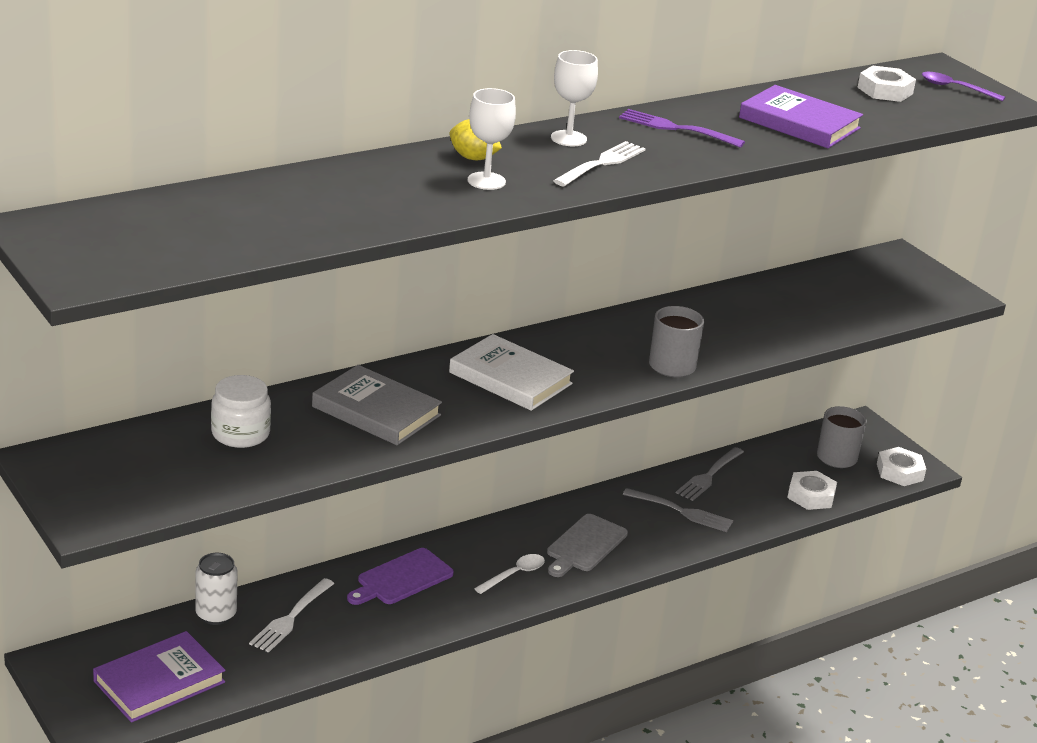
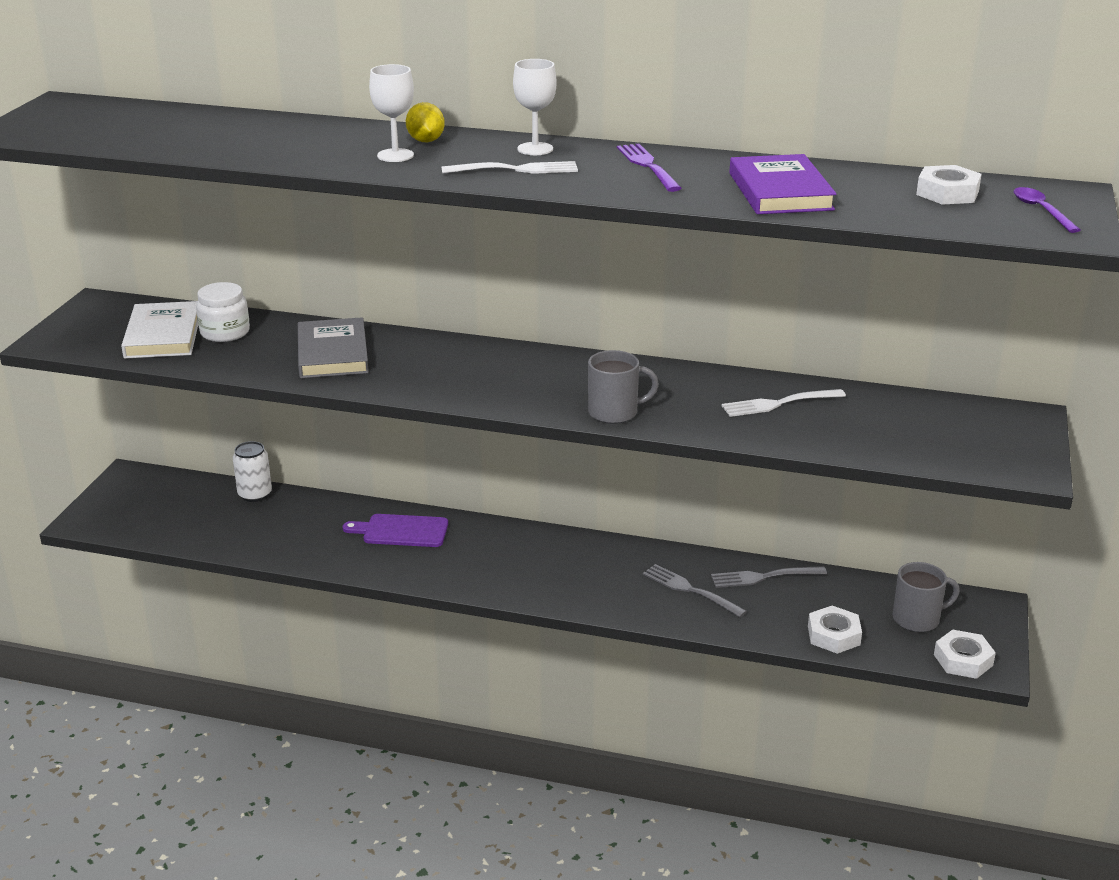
camera: 50 degrees right, 0 degrees up
(159, 681) = (159, 515): purple book -> none
(291, 617) = (293, 518): white fork -> white fork (779, 403)
(510, 378) = (467, 371): white book -> white book (163, 335)
(514, 575) = (481, 568): white spoon -> none
(584, 545) = (568, 575): grey cutting board -> none
(681, 511) = (691, 590): grey fork -> grey fork turned 150 degrees clockwise

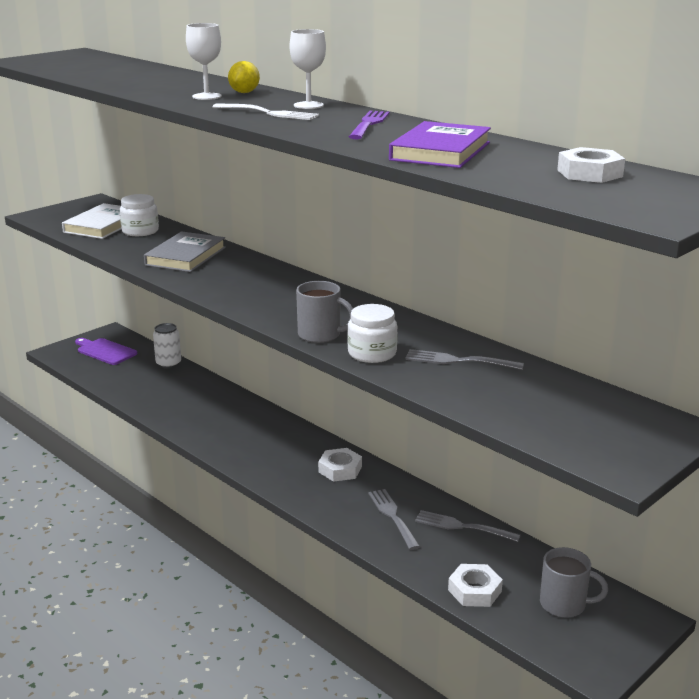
camera: 30 degrees right, 5 degrees down
(401, 531) = (232, 412): purple cutting board -> purple cutting board (105, 351)
(690, 419) = (372, 353): none -> white jar
(779, 403) = (459, 361): white fork -> grey fork
(963, 660) = (573, 653): white nut -> white nut (340, 469)
(1041, 211) = (658, 197): purple spoon -> none

